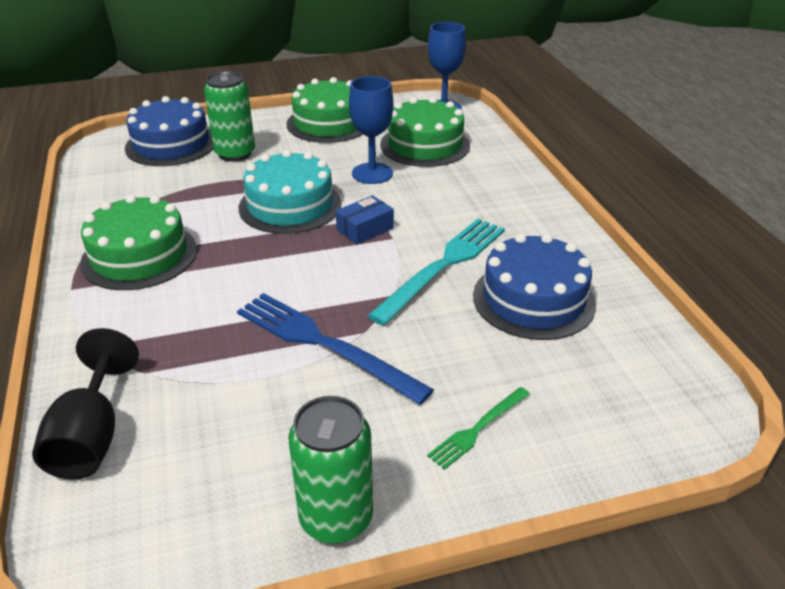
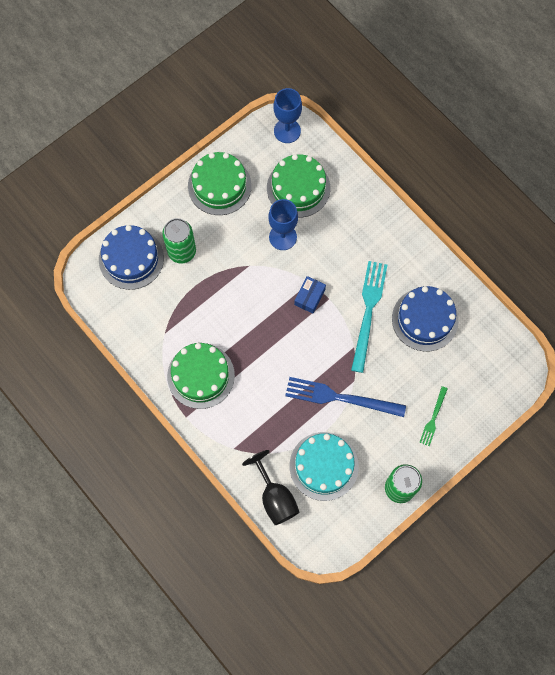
camera: 25 degrees left, 35 degrees up
(290, 205) = (253, 293): turquoise cake -> turquoise cake (324, 466)

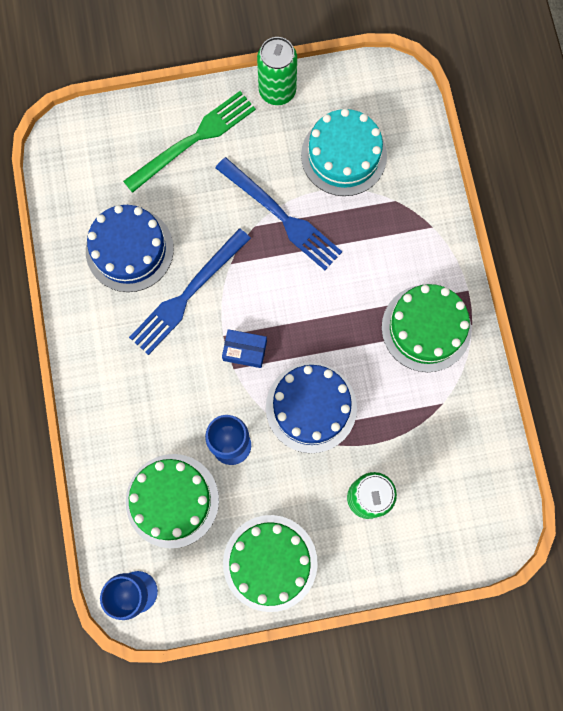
camera: 150 degrees left, 5 degrees up
(131, 258) = (436, 525): blue cake -> blue cake (311, 407)
(275, 497) = (415, 152): black goblet -> none
(309, 297) = (245, 350): blue box -> blue box turned 45 degrees clockwise
(368, 312) = (187, 294): turquoise fork -> blue fork
(433, 418) = (194, 140): green fork -> green fork, size x1.93

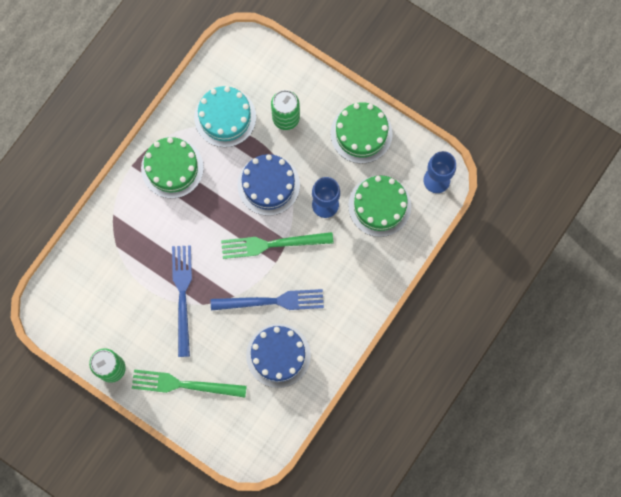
camera: 135 degrees left, 0 degrees up
(245, 350) = (272, 244): blue box -> green fork
(343, 155) = (116, 297): turquoise cake -> turquoise cake (225, 117)

